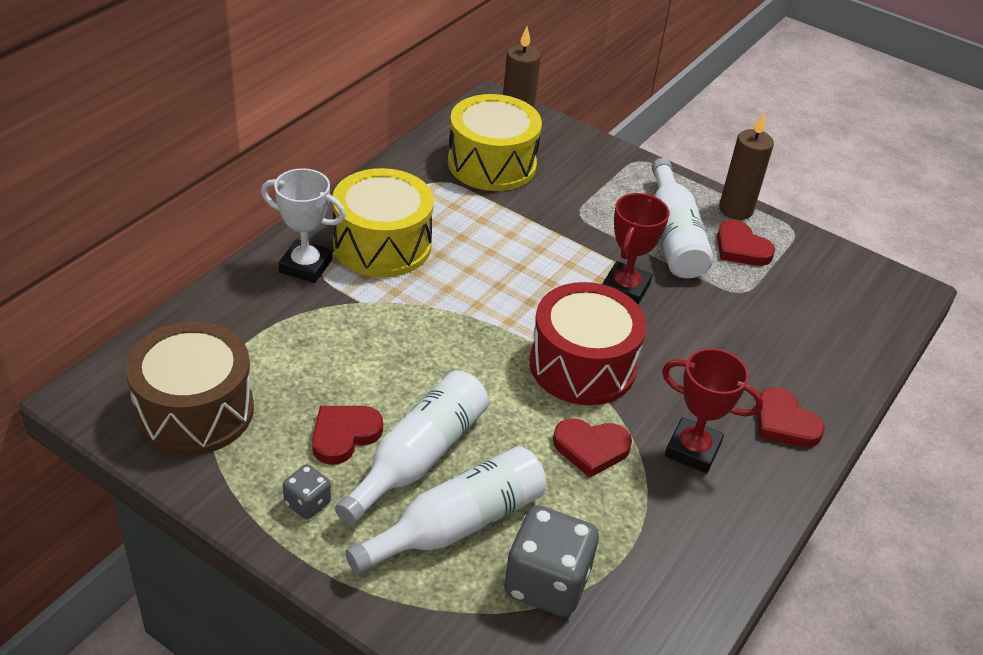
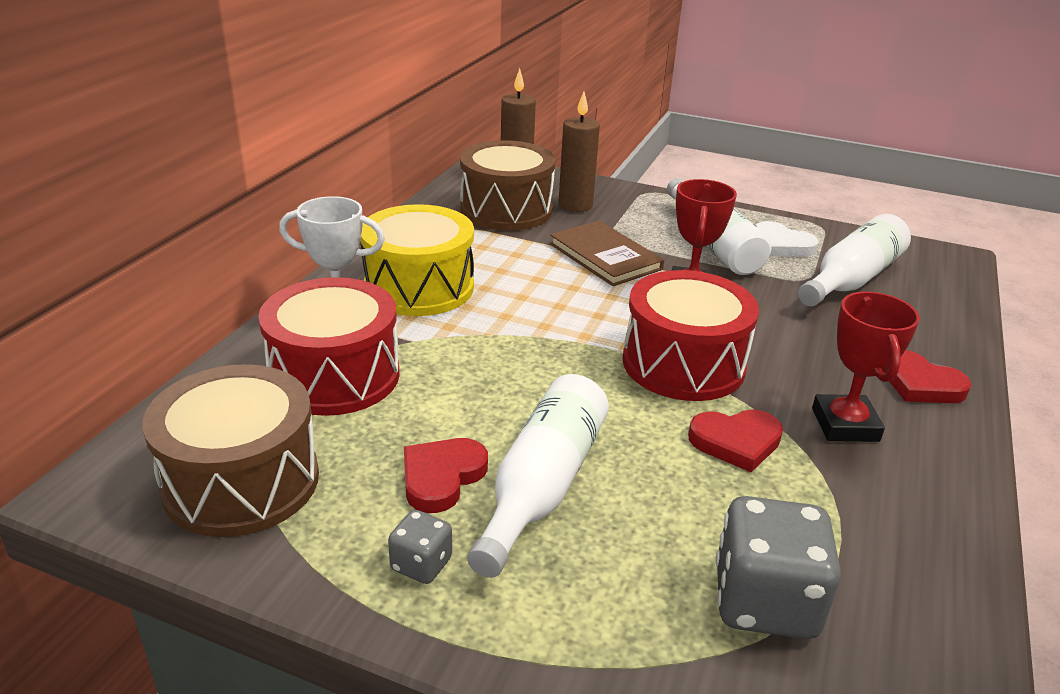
camera: 10 degrees left, 10 degrees down
(287, 326) = (335, 375): none -> red drum
(457, 524) = (622, 553): white bottle -> white bottle (851, 279)
(492, 164) = (506, 210): yellow drum -> brown drum
(563, 236) = (605, 256): none -> brown book
(692, 450) = (845, 425): red trophy -> red trophy turned 75 degrees clockwise
(735, 209) = (758, 217): brown candle -> brown candle (575, 205)
(741, 248) = (781, 245): red heart -> white heart

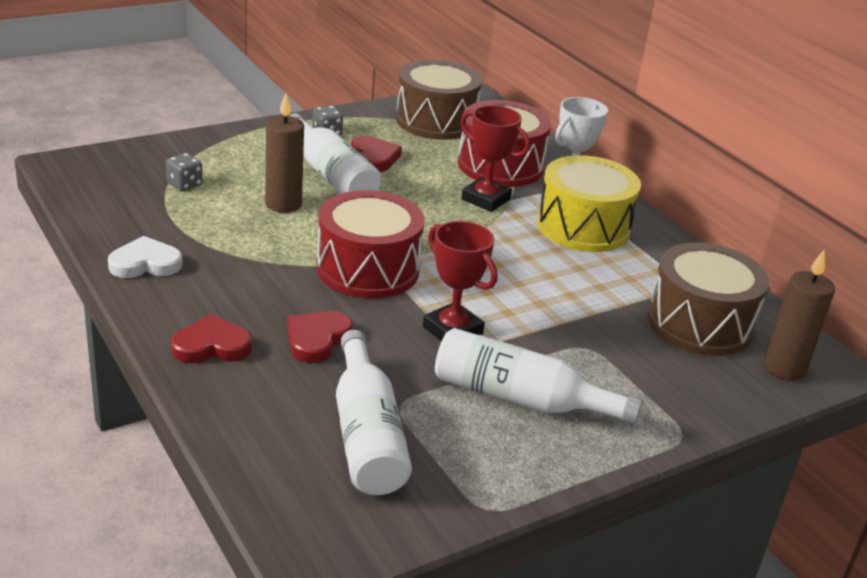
camera: 125 degrees right, 0 degrees up
(575, 205) = (681, 367): brown candle -> brown candle (283, 204)
(605, 256) = (554, 324): brown book -> none
(736, 442) = (277, 240): red heart -> red heart (317, 339)
(764, 602) = (184, 184): grey dice -> grey dice, size x0.51
(781, 245) = (474, 442): white heart -> white heart (145, 263)
(845, 425) = (231, 284): red trophy -> red trophy (485, 199)

